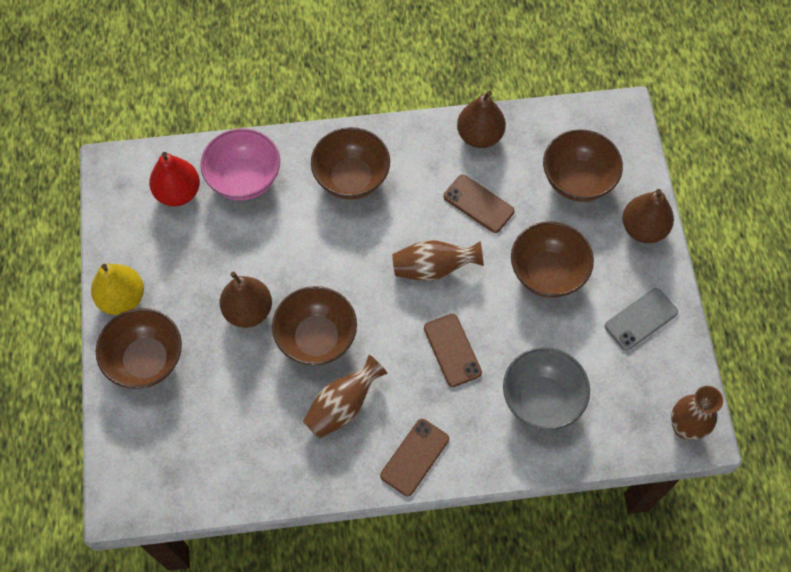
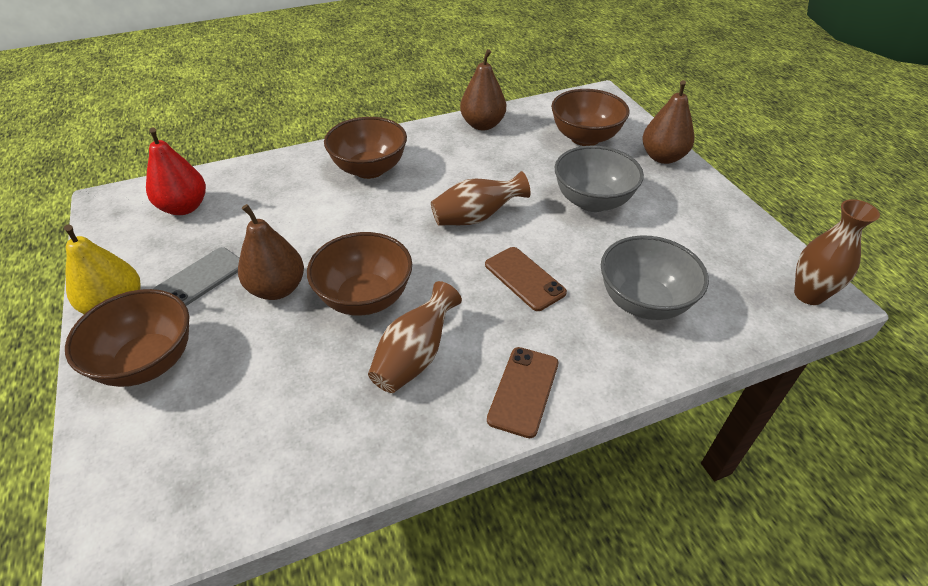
camera: 15 degrees left, 20 degrees down
(244, 179) = (257, 187): pink bowl -> none
(478, 204) = (501, 166): brown phone -> none
(547, 273) = (592, 201): brown bowl -> grey bowl
(641, 319) = (703, 218): grey phone -> grey phone (200, 278)

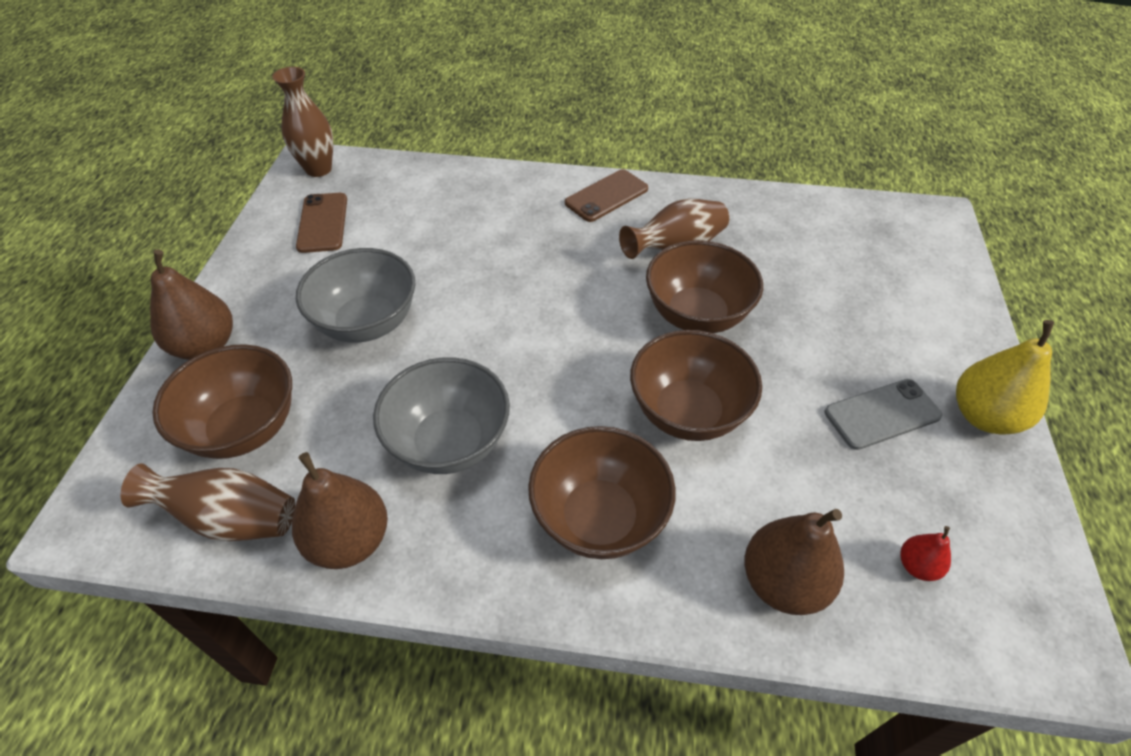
camera: 150 degrees left, 5 degrees up
(147, 362) = (931, 336): brown bowl -> brown bowl (688, 412)
(184, 207) = (917, 566): red pear -> red pear, size x0.50
(277, 289) = (789, 363): brown pear -> brown pear (783, 582)
(476, 217) = (515, 359): brown vase -> brown vase (230, 519)
(524, 278) = (528, 271): brown phone -> brown phone (323, 223)
(643, 302) = (449, 213): grey bowl -> grey bowl (449, 442)

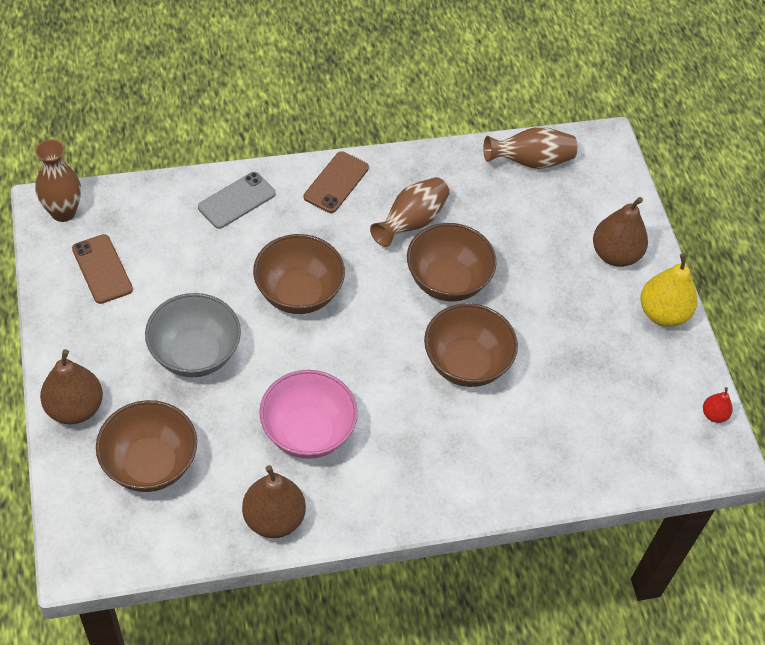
camera: 25 degrees left, 5 degrees up
(230, 519) = (182, 529): brown vase -> brown vase (530, 161)
(449, 442) = (307, 432): grey bowl -> pink bowl
(599, 517) = (433, 455): brown bowl -> brown bowl (298, 293)
(783, 582) = (560, 463): brown pear -> brown pear (615, 255)
(882, 414) = (597, 330): grey phone -> grey phone (237, 200)
(917, 566) = (637, 430): red pear -> red pear (714, 415)

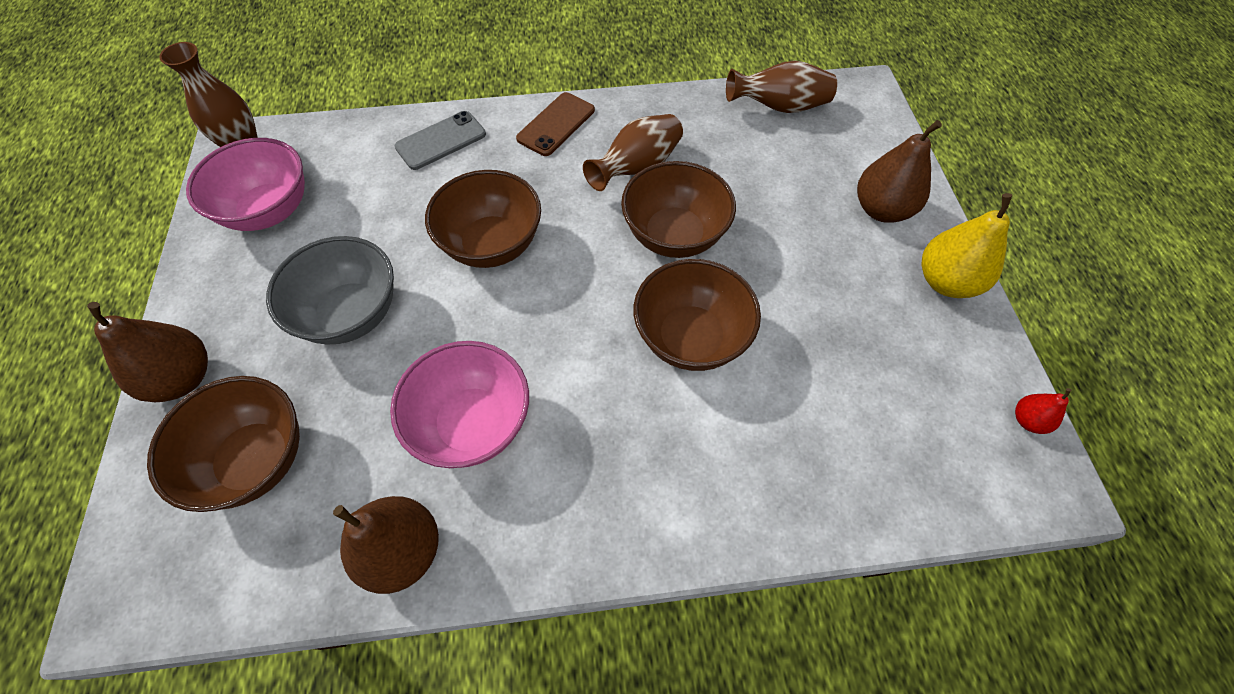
camera: 10 degrees right, 5 degrees up
(102, 269) = (269, 211): brown phone -> pink bowl

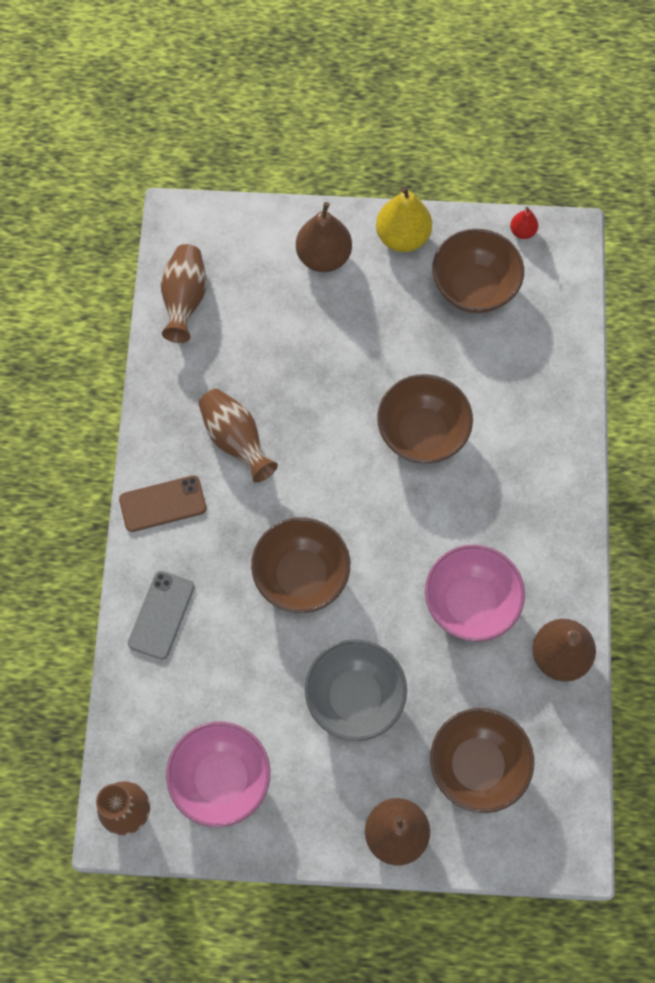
camera: 80 degrees left, 10 degrees up
(441, 141) = (161, 615): grey phone -> grey phone turned 45 degrees clockwise
(556, 124) = (163, 504): brown phone -> brown phone turned 60 degrees counterclockwise
(674, 235) = (320, 424): brown bowl -> brown bowl (474, 288)

